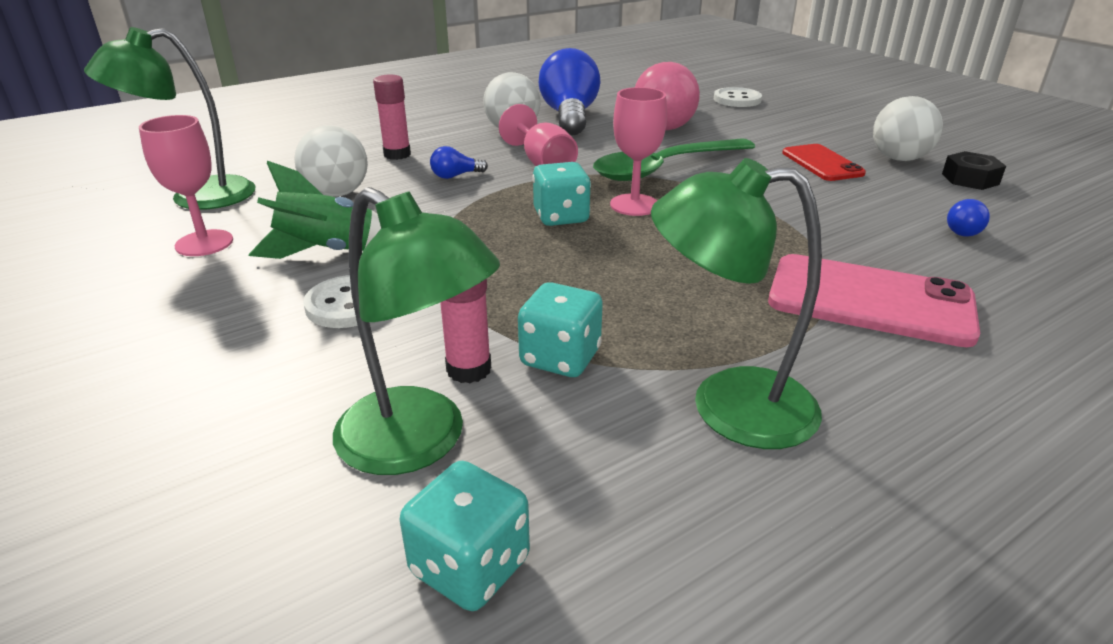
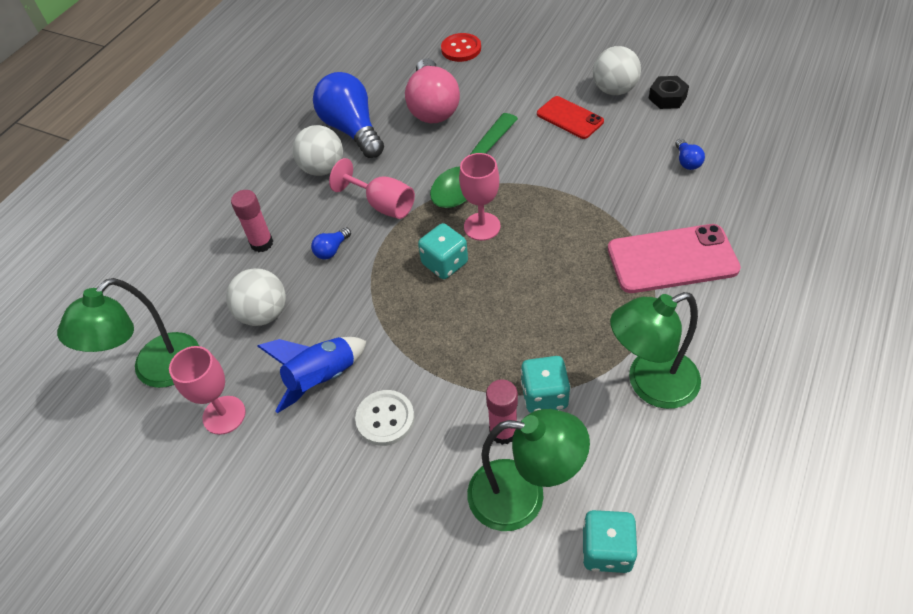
camera: 25 degrees left, 20 degrees up
(327, 252) = (322, 379): green rocket -> blue rocket
(737, 99) = (461, 49): white button -> red button

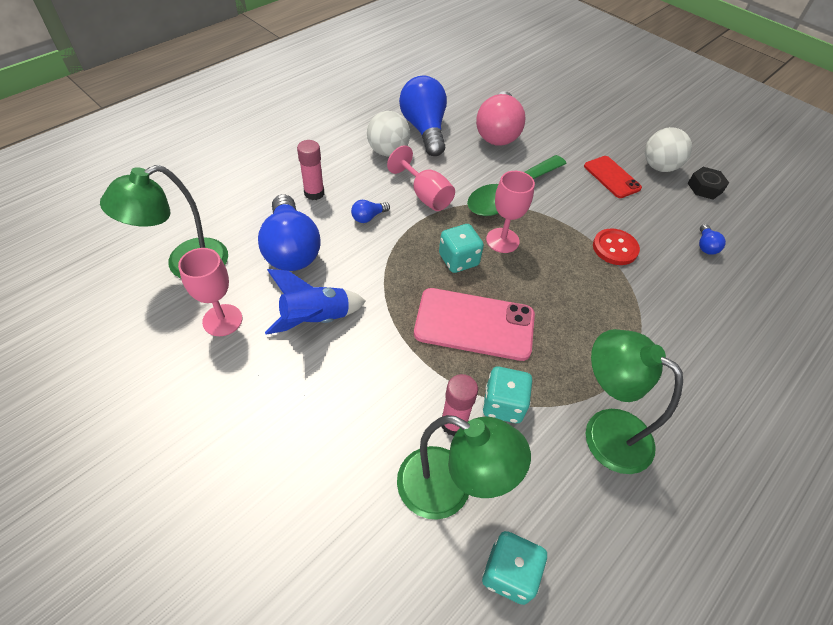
camera: 10 degrees right, 0 degrees up
(264, 314) = (291, 249): white ball -> blue light bulb
(385, 419) = (354, 373): white button -> none
(461, 49) = (538, 96): red button -> red button (615, 248)
(650, 384) = (605, 430): green lamp -> green lamp turned 45 degrees clockwise
(672, 259) = (664, 325): pink phone -> pink phone (474, 324)

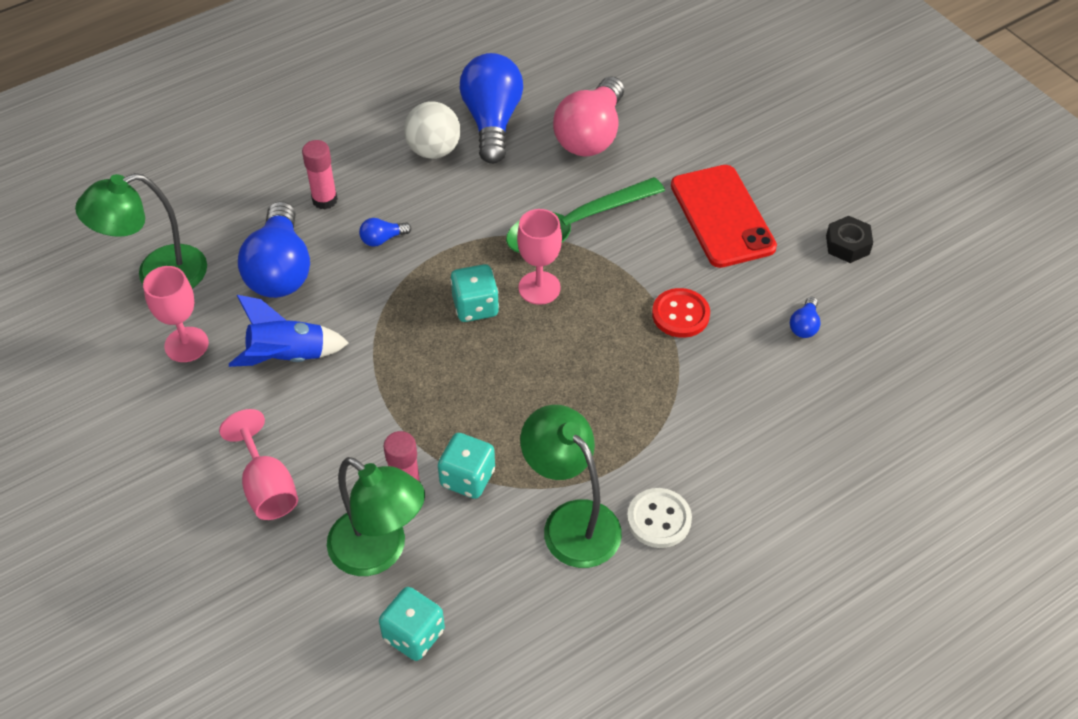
camera: 15 degrees right, 0 degrees up
(425, 195) = (462, 217): pink goblet -> pink goblet (267, 487)
(474, 324) = (467, 386): pink phone -> none
(612, 177) = (722, 216): red phone -> red phone, size x1.62
(659, 167) = (797, 208): white ball -> none
(675, 417) = (659, 519): none -> white button

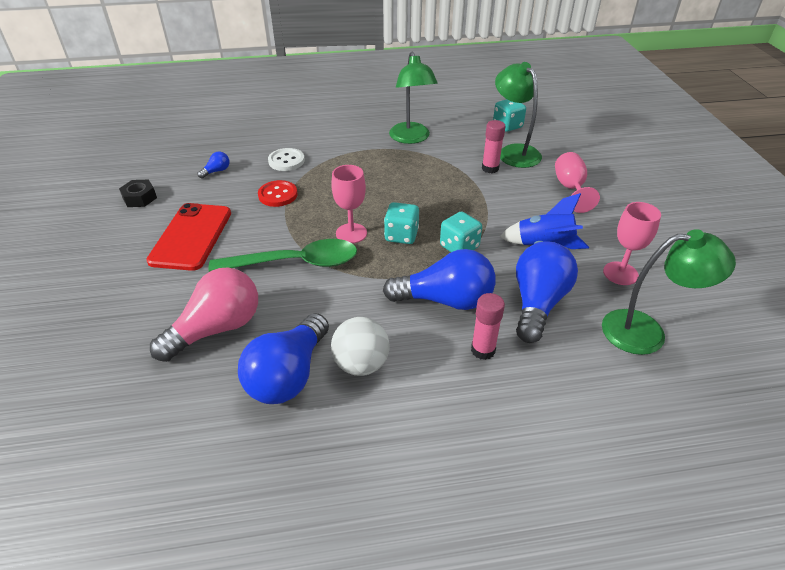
camera: 155 degrees left, 10 degrees down
(382, 239) = (446, 300): blue light bulb -> blue light bulb, size x2.38
(467, 478) = (454, 164): turquoise dice -> turquoise dice (459, 247)
(659, 519) = (369, 129): white button -> white button (286, 161)

